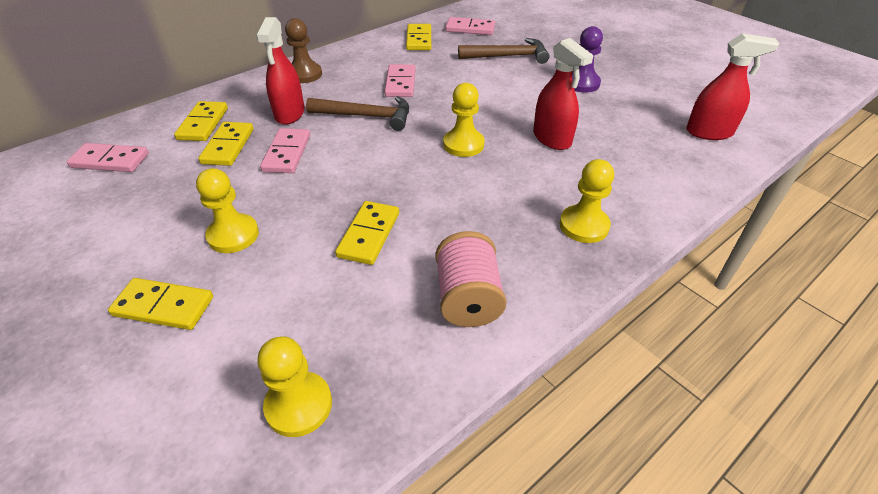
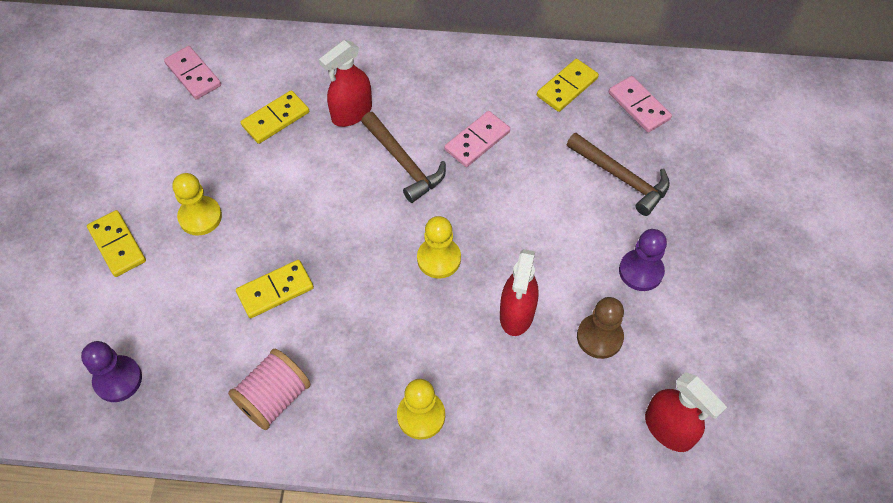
camera: 45 degrees right, 15 degrees up
(203, 124) = (282, 77): yellow domino -> none
(287, 153) = (305, 160): pink domino -> none
(299, 405) = (118, 379): yellow pawn -> purple pawn
(304, 74) = (413, 67): brown pawn -> brown pawn (599, 337)

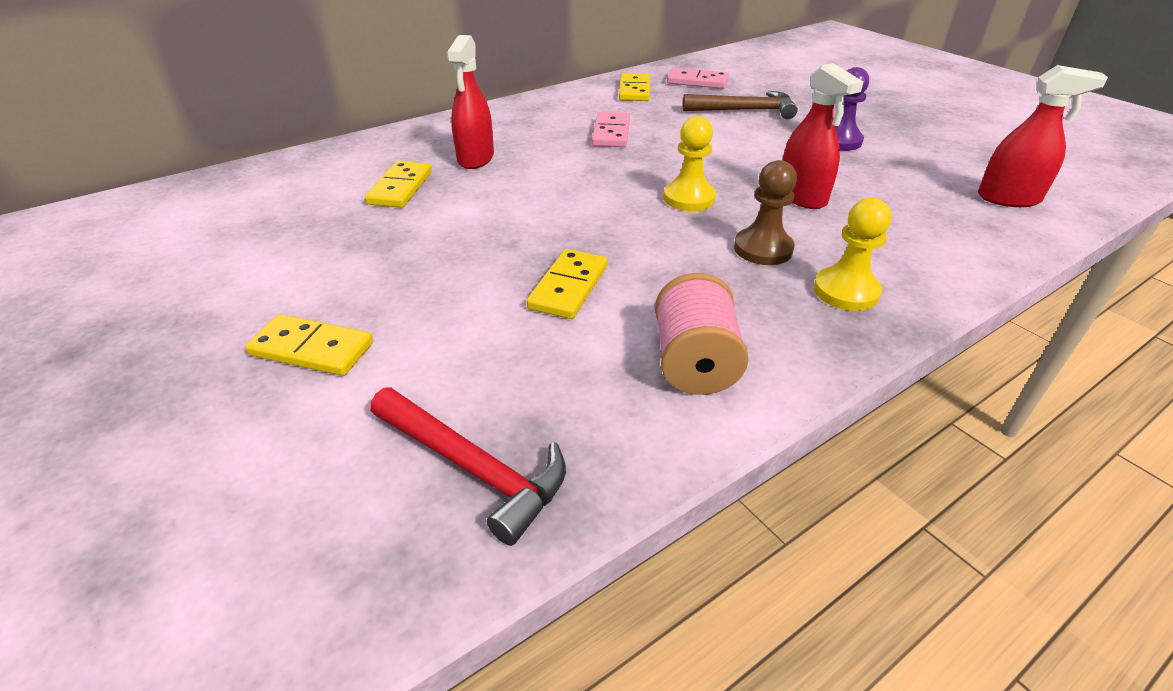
camera: 40 degrees left, 20 degrees down
(118, 379) = (473, 468): purple pawn -> red hammer
(193, 74) = (261, 196): pink domino -> none
(200, 217) = (401, 279): yellow pawn -> none
(404, 163) = (569, 164): brown hammer -> none
(599, 337) = (877, 180): brown pawn -> brown pawn (763, 249)

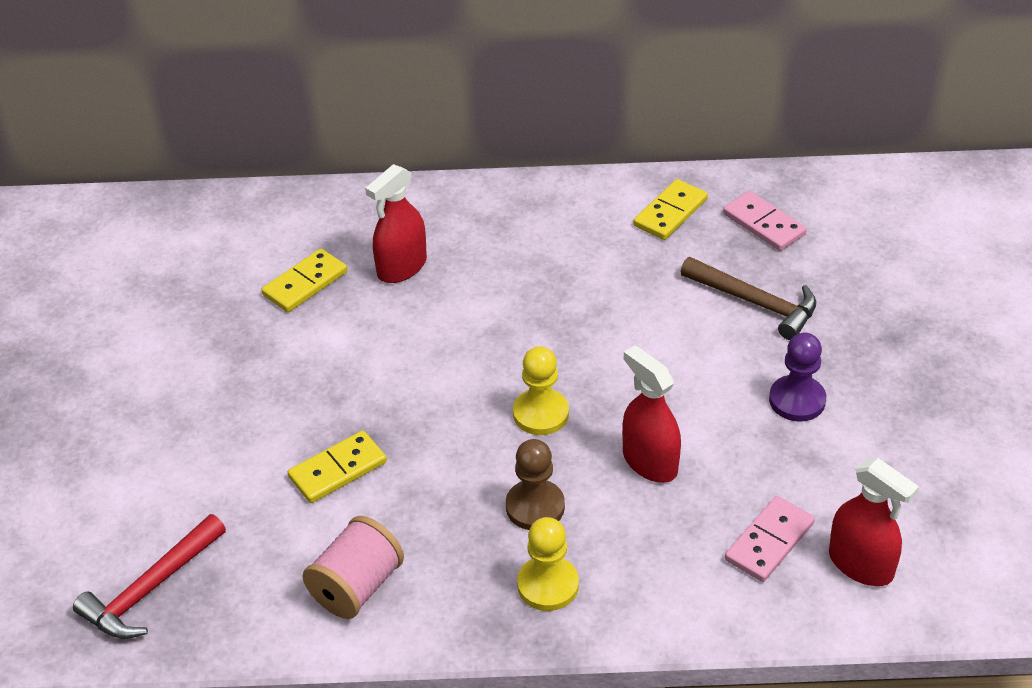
camera: 35 degrees right, 5 degrees up
(312, 349) = (123, 442): yellow domino -> none
(473, 468) = (151, 589): red hammer -> red hammer turned 60 degrees clockwise
(611, 133) = (567, 281): pink domino -> pink domino (769, 542)
(801, 197) = (650, 462): red spray bottle -> red spray bottle turned 135 degrees clockwise

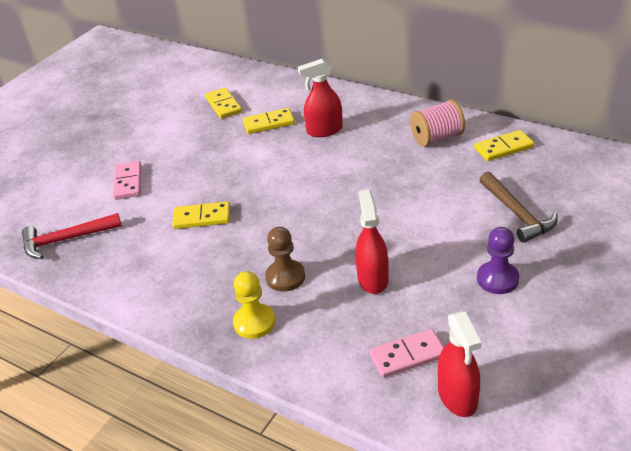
camera: 35 degrees right, 5 degrees down
(202, 276) = (224, 105): none -> yellow domino
(357, 587) = (157, 279): pink spool -> pink spool (437, 138)
(541, 414) = (332, 229): yellow pawn -> none
(764, 224) = (560, 171): pink domino -> pink domino (128, 182)

